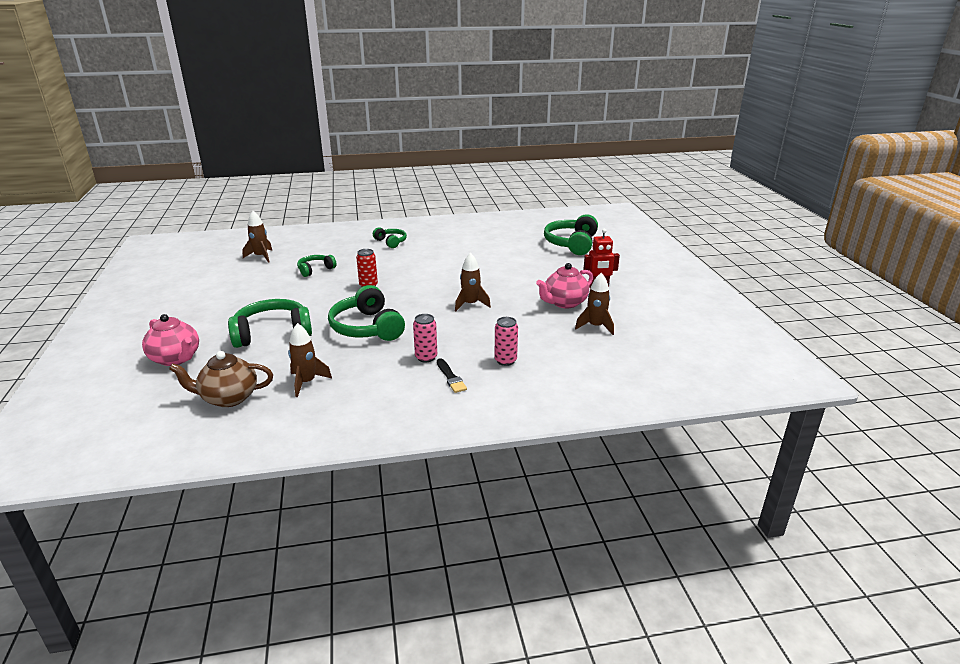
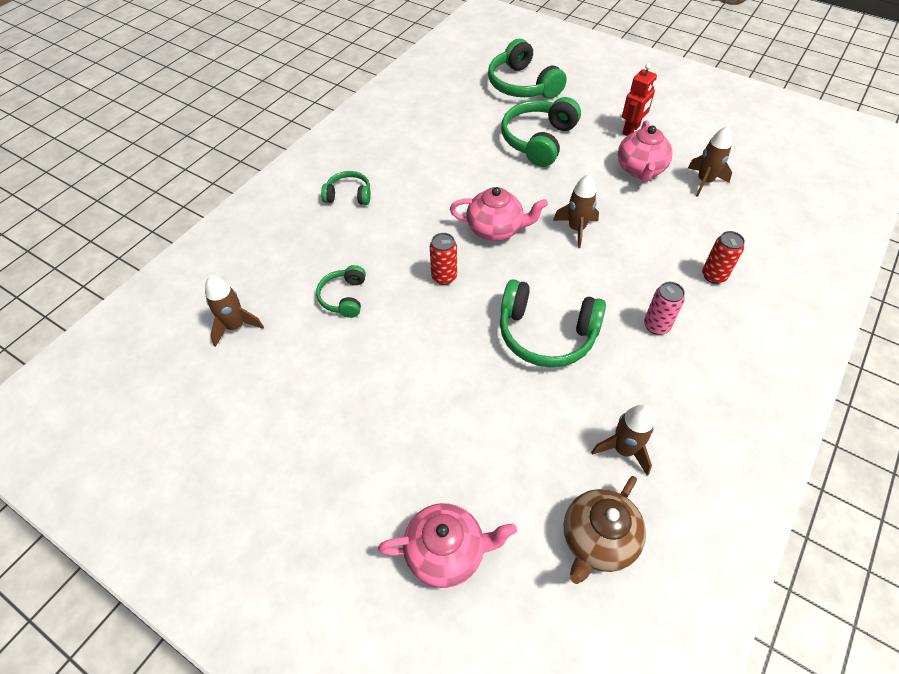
camera: 45 degrees left, 25 degrees up
(272, 333) = (475, 422): green headphones -> green headphones (538, 140)
(429, 284) = (495, 229): none -> pink teapot
(450, 377) = (712, 331): black brush -> none
(505, 361) = (713, 276): pink can -> red can

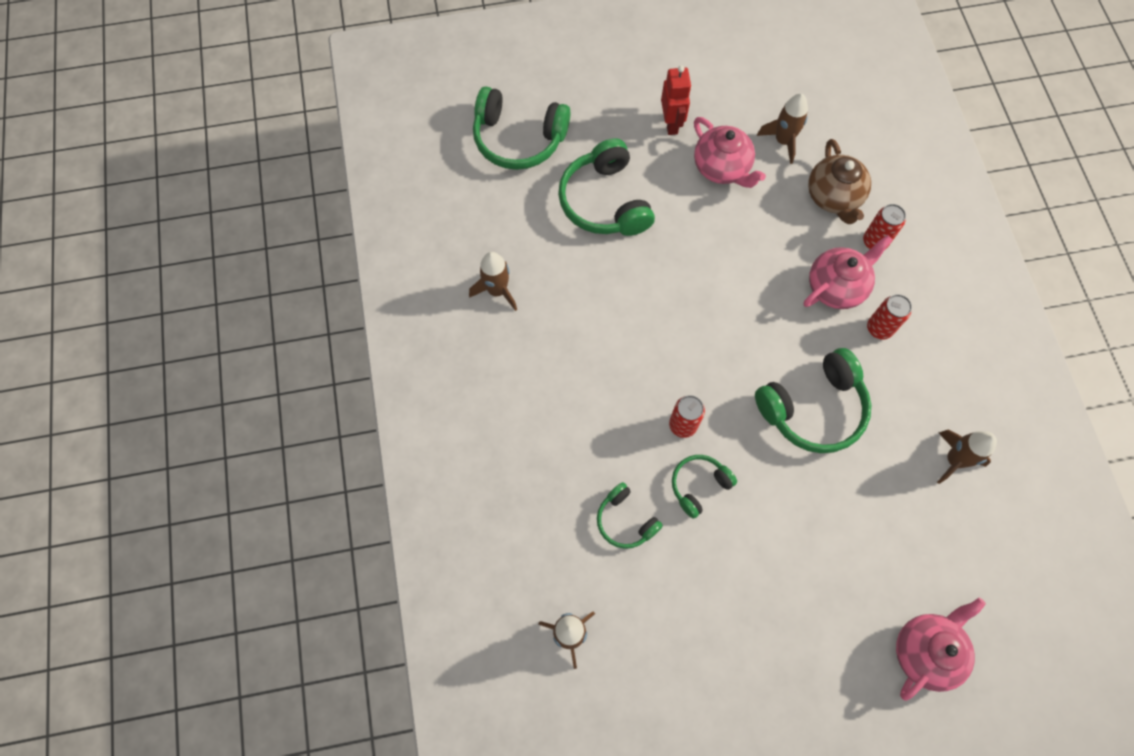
camera: 45 degrees left, 15 degrees up
(349, 195) = (504, 412): green headphones -> green headphones (699, 486)
(495, 229) = (672, 337): pink teapot -> pink teapot (836, 287)
(576, 229) = (734, 280): brown rocket -> brown rocket (497, 291)
(597, 540) = (1001, 546): brown teapot -> brown teapot (833, 197)
(656, 326) = (879, 328): pink can -> red can

